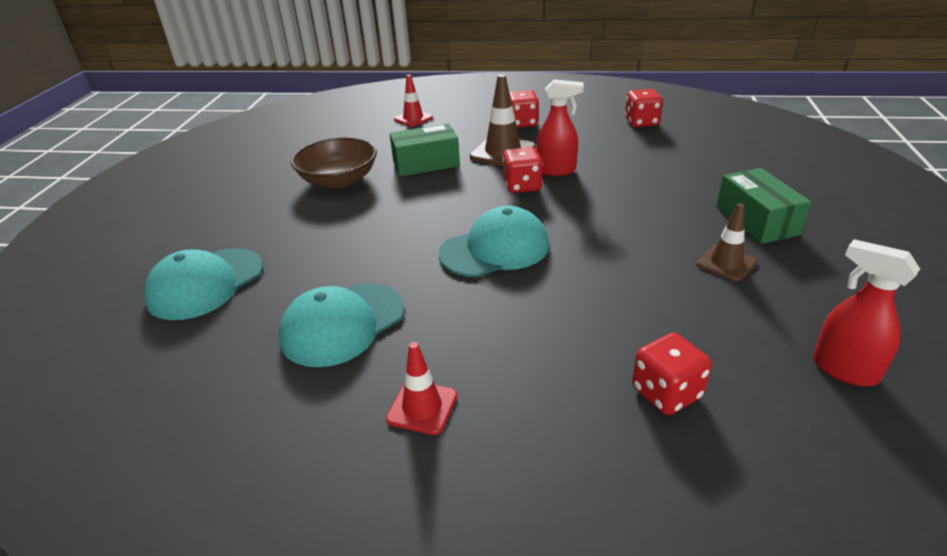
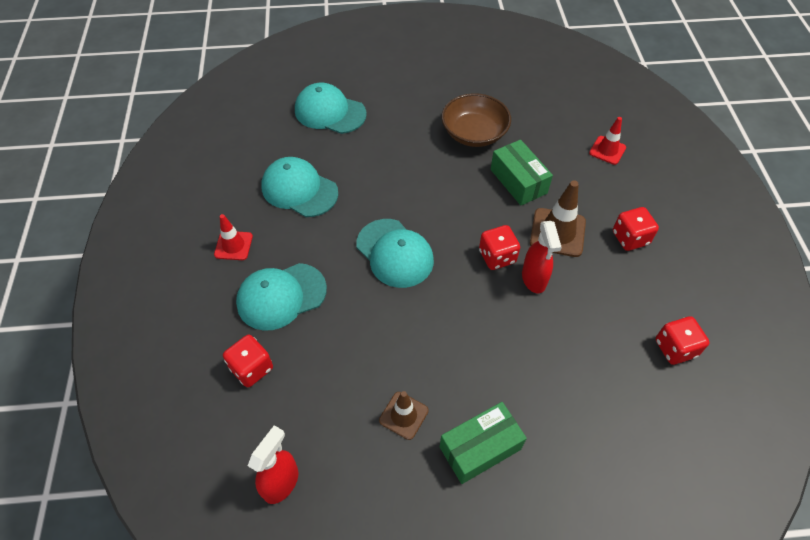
camera: 75 degrees right, 20 degrees up
(540, 354) = (281, 296): none -> turquoise cap

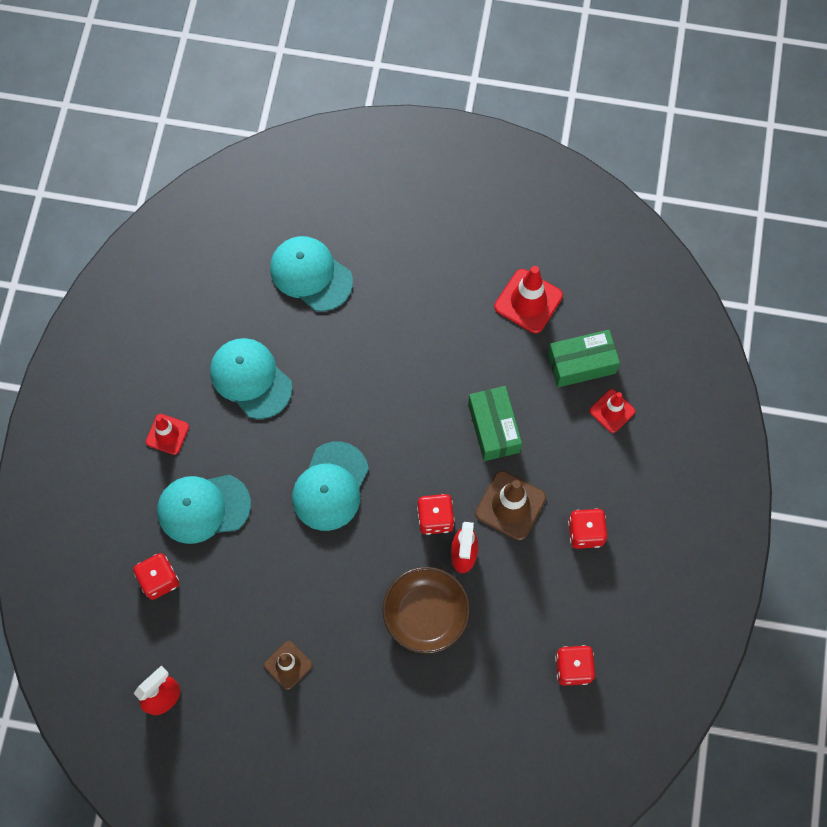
camera: 15 degrees right, 15 degrees up
(395, 253) = (330, 486): turquoise cap -> turquoise cap turned 45 degrees clockwise
(474, 133) = (468, 348): brown bowl -> brown bowl (425, 614)
(480, 448) = (348, 714): green box -> green box (581, 364)
(508, 96) = (528, 301): none -> red traffic cone

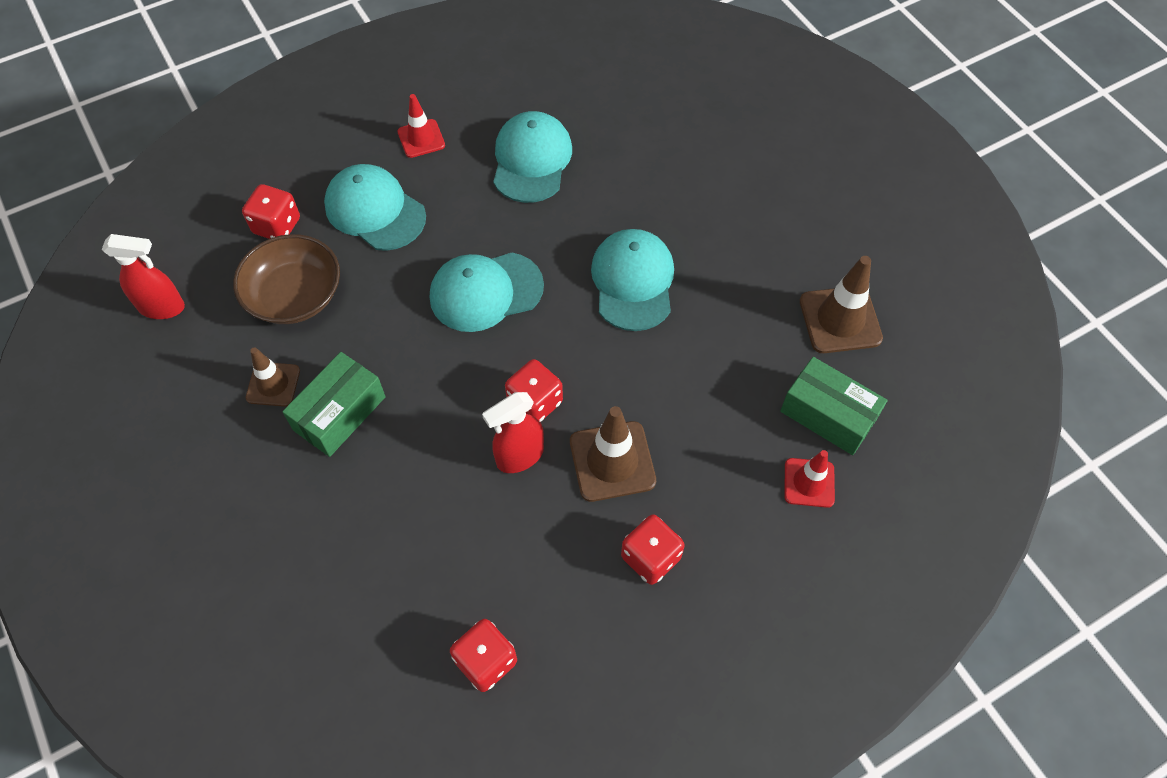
camera: 50 degrees right, 10 degrees down
(311, 274) = (675, 134): turquoise cap -> turquoise cap (633, 282)
(425, 614) = (425, 468): brown bowl -> brown bowl (295, 295)
(493, 428) = (678, 386): green box -> green box (339, 413)
(528, 301) = (840, 320): red traffic cone -> brown traffic cone

